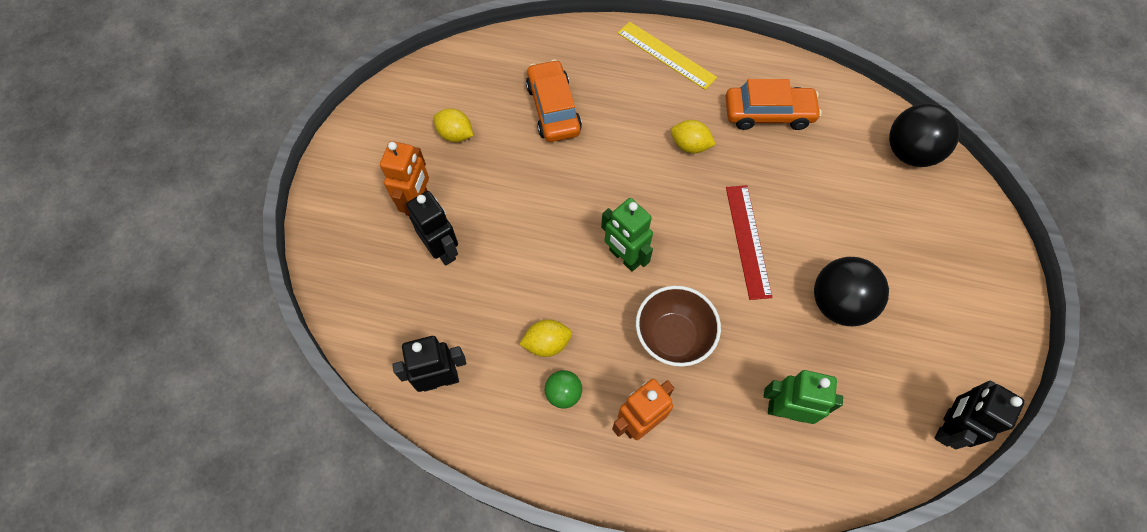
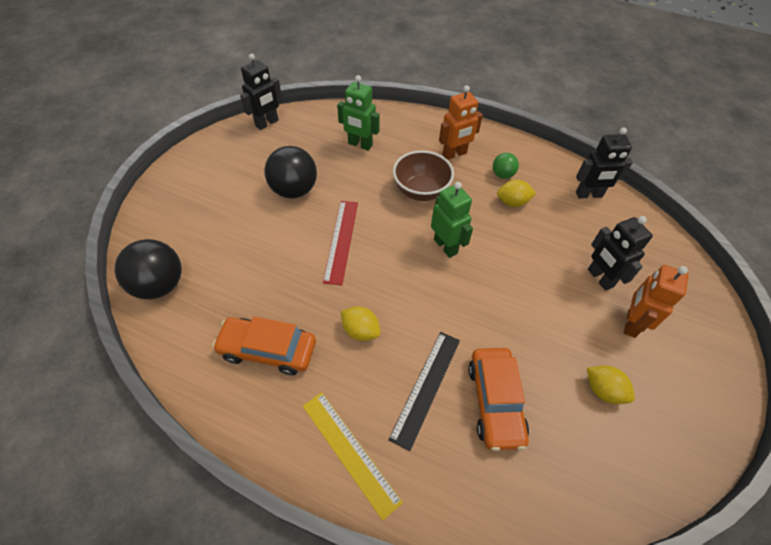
camera: 170 degrees left, 10 degrees down
(616, 109) = (426, 387): none -> black ruler

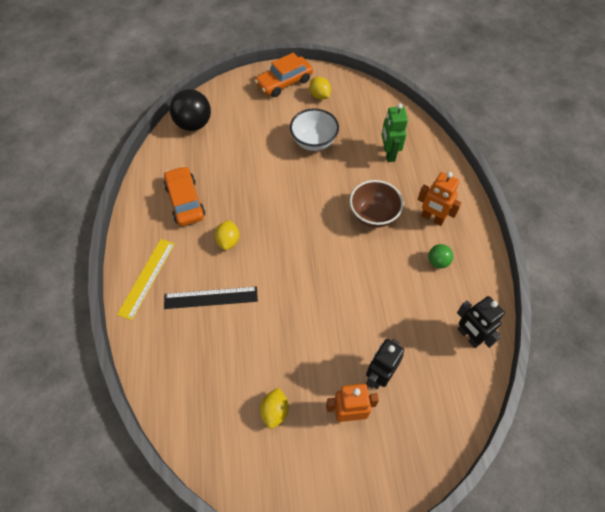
camera: 60 degrees right, 5 degrees up
(267, 123) = (362, 90): black robot -> none
(294, 190) = (314, 142): black ball -> white bowl
(341, 240) = (291, 192): red ruler -> none
(445, 246) = (332, 256): green robot -> none
(495, 402) = (224, 343): orange car -> orange car (284, 82)
(512, 202) = (412, 281): yellow lemon -> yellow lemon (319, 95)

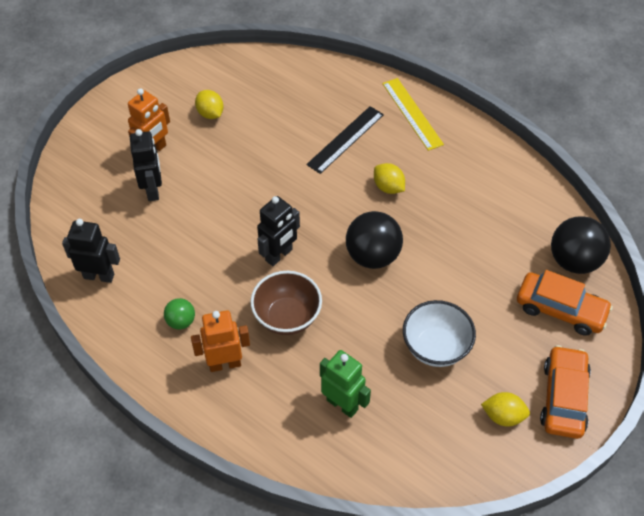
camera: 135 degrees right, 5 degrees down
(185, 201) = (469, 187): orange car -> orange car (560, 309)
(288, 209) = (372, 256): none -> black ball
(341, 254) = (279, 255): none -> black robot

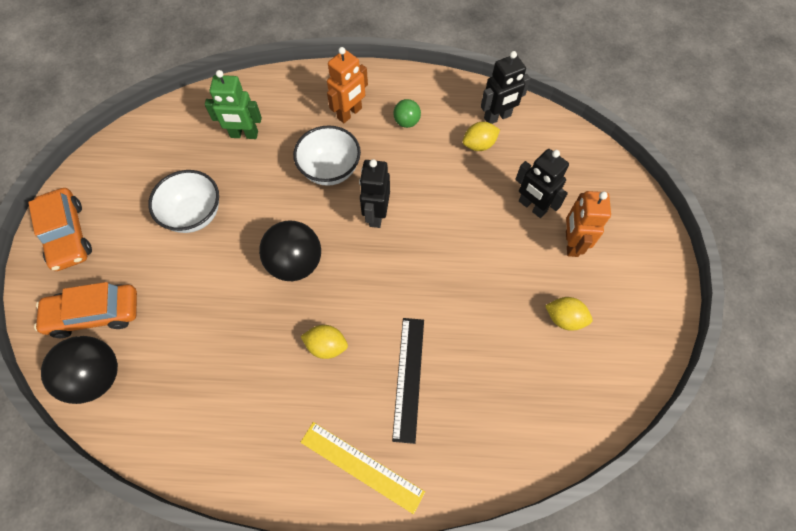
camera: 145 degrees right, 10 degrees up
(287, 317) = (330, 170): brown bowl -> white bowl
(503, 416) = (114, 193): yellow lemon -> yellow lemon (479, 145)

